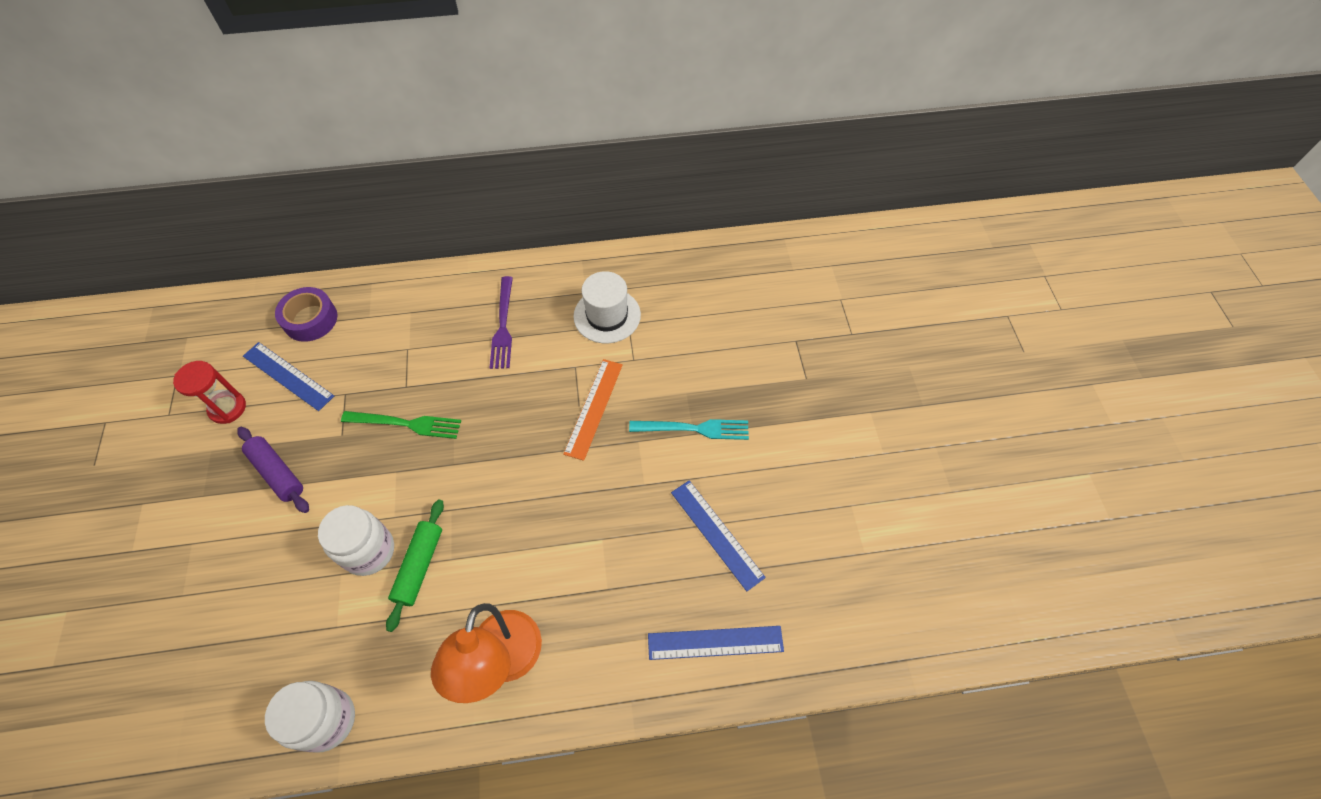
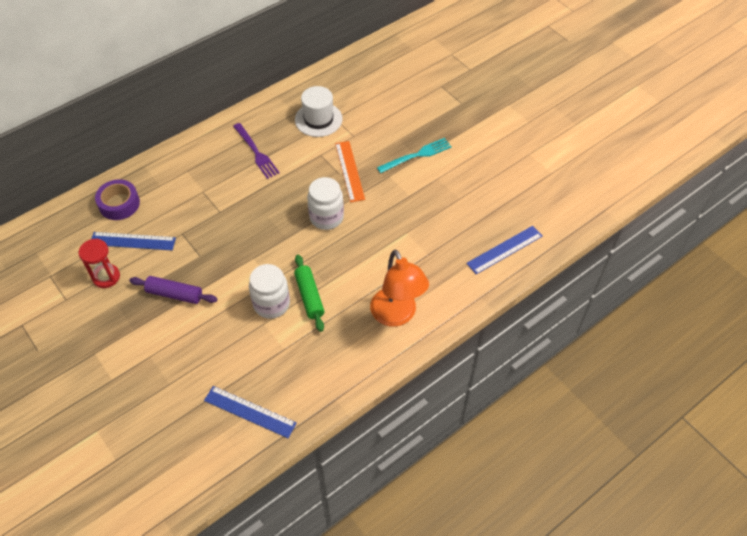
camera: 30 degrees left, 5 degrees down
(327, 720) = (318, 392): white jar -> white jar (326, 217)
(407, 424) = (238, 230): green fork -> none
(716, 534) = (468, 200): blue ruler -> blue ruler (250, 411)

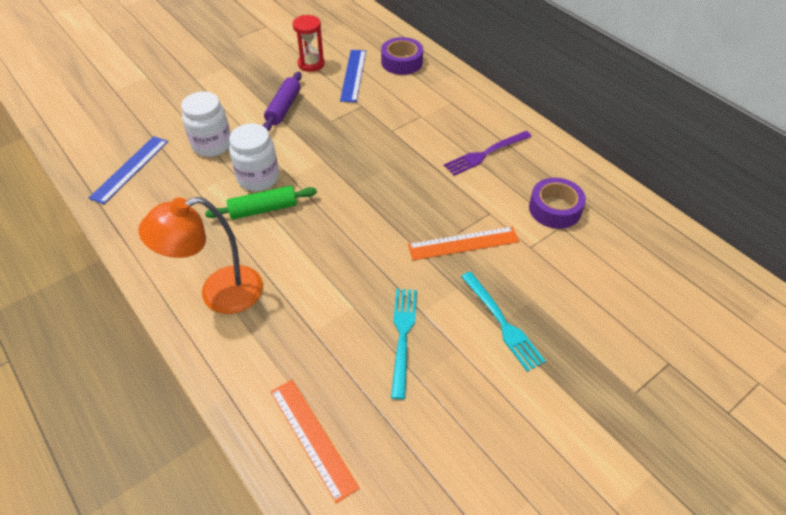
camera: 90 degrees right, 5 degrees down
(318, 119) = (555, 209): white hat -> purple tape
(326, 217) = (382, 221): white jar -> white jar (212, 145)
(428, 205) = (403, 335): none -> turquoise fork
(504, 250) = (312, 438): blue ruler -> orange ruler

